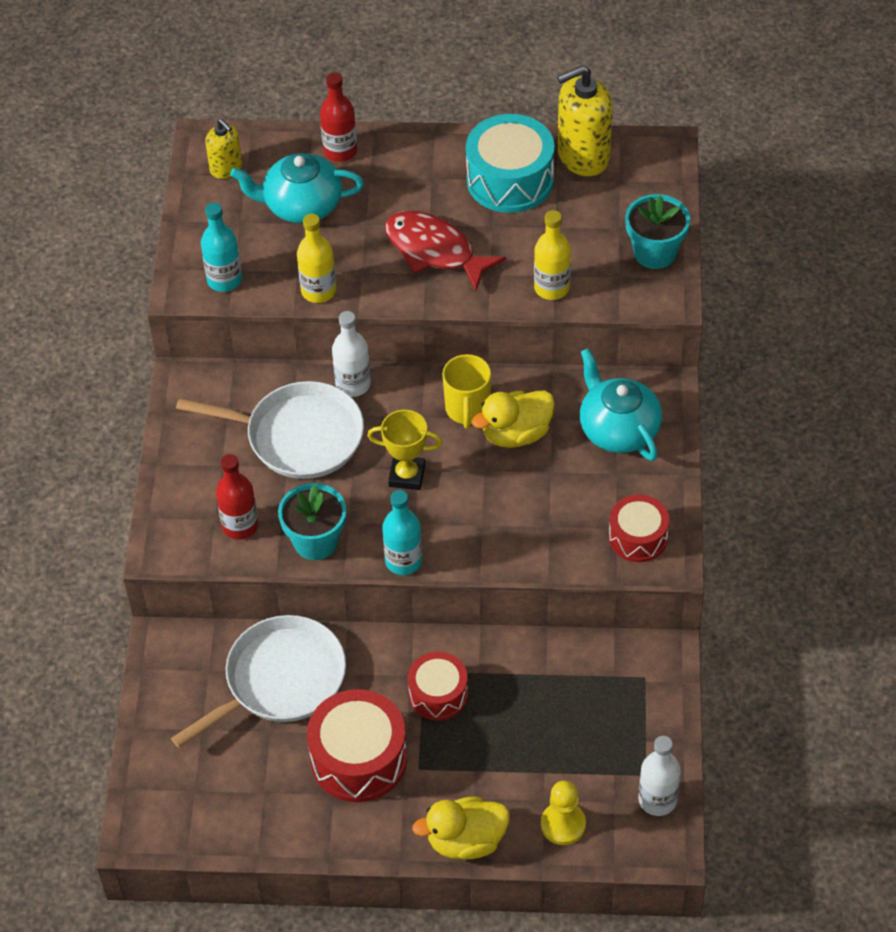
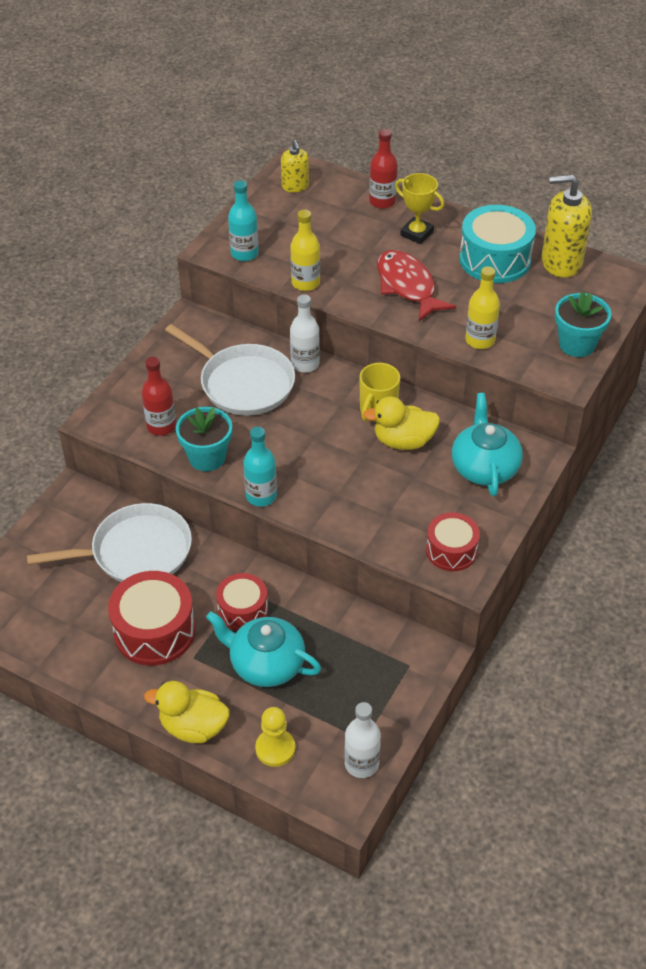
camera: 25 degrees right, 5 degrees down
(301, 205) = (331, 226): turquoise teapot -> turquoise teapot (266, 664)
(407, 475) = (303, 438): yellow trophy -> yellow trophy (417, 233)

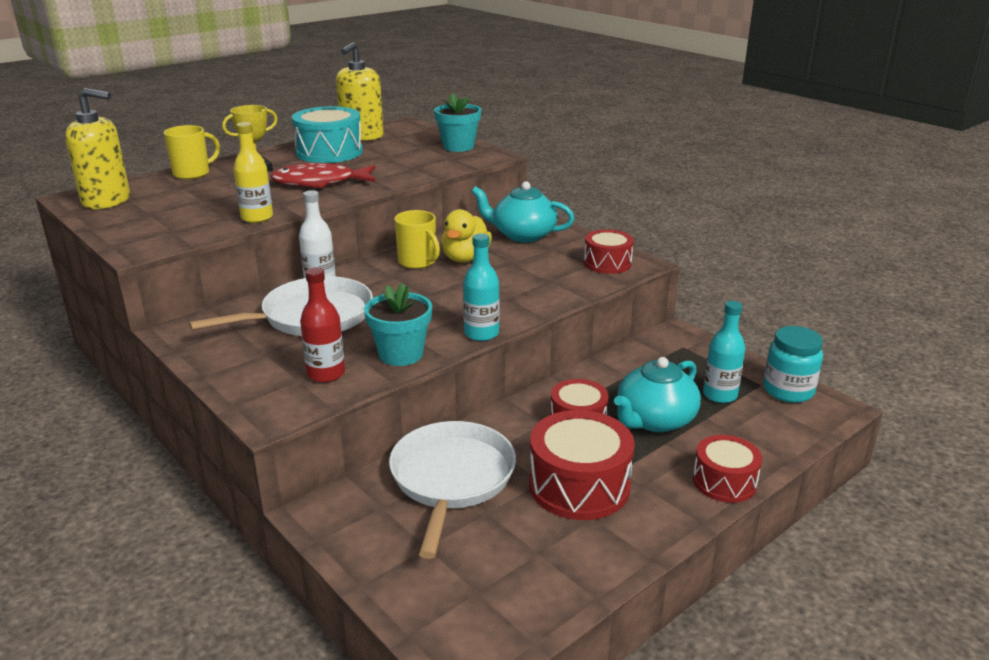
camera: 70 degrees left, 20 degrees down
(193, 727) = (724, 482): yellow duck -> red drum
(244, 253) = (170, 236): turquoise bottle -> turquoise bottle (720, 395)
(275, 748) = (763, 434): yellow pawn -> none
(295, 186) = (107, 201): yellow soap dispenser -> yellow soap dispenser, size x1.76
(361, 764) = (788, 391): white bottle -> turquoise jar
(382, 201) = (192, 173): red bottle -> yellow mug
(480, 340) = (419, 171): yellow bottle -> none

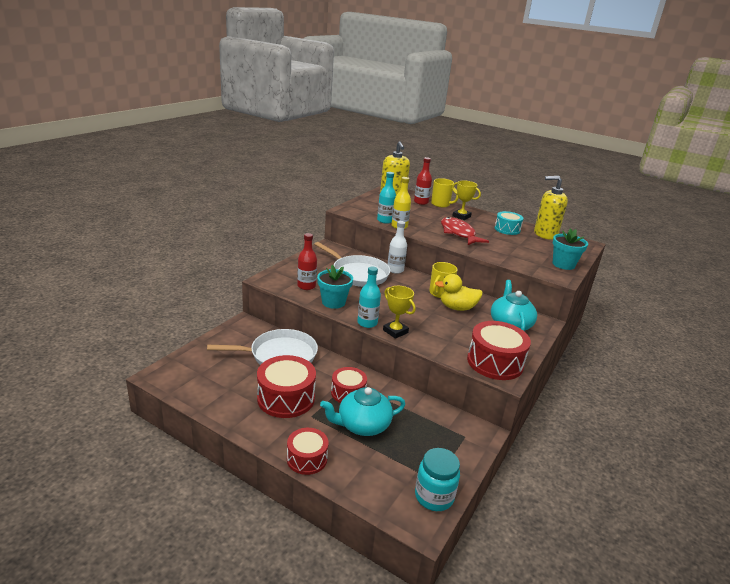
camera: 70 degrees right, 0 degrees up
(167, 185) = (421, 202): none -> red bottle
(329, 152) = (507, 229): turquoise drum -> turquoise drum, size x0.62
(514, 315) = (395, 331): none -> yellow trophy
(607, 263) = (495, 362): red drum -> red drum, size x1.60
(655, 420) = (362, 425): turquoise teapot -> turquoise teapot turned 45 degrees counterclockwise
(720, 395) = (408, 457): turquoise bottle -> turquoise bottle (385, 220)

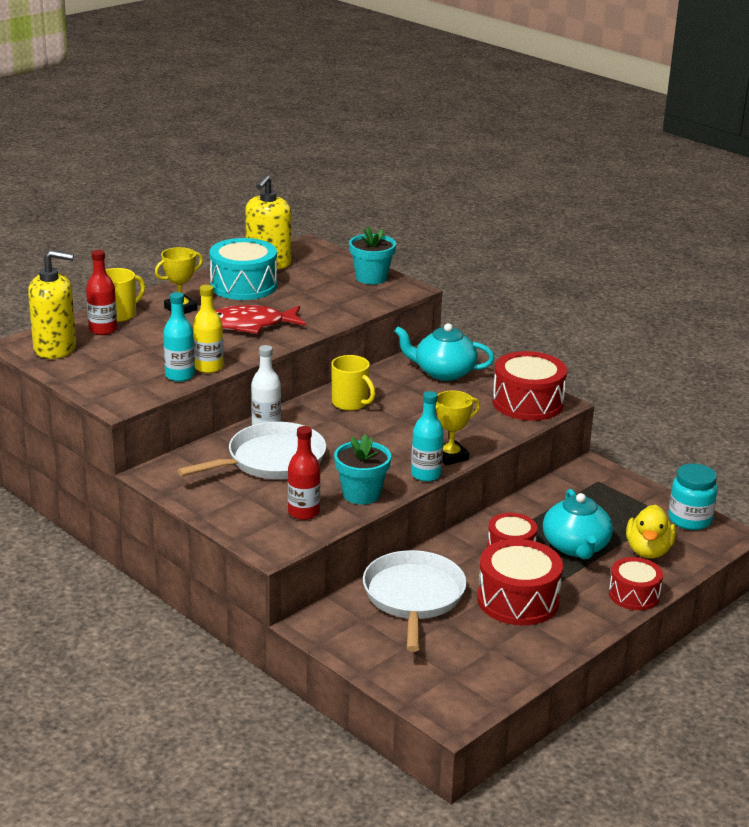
camera: 75 degrees left, 0 degrees up
(457, 308) = (394, 399): yellow duck -> yellow duck (648, 551)
(507, 229) = (243, 285): turquoise drum -> turquoise drum, size x1.60

